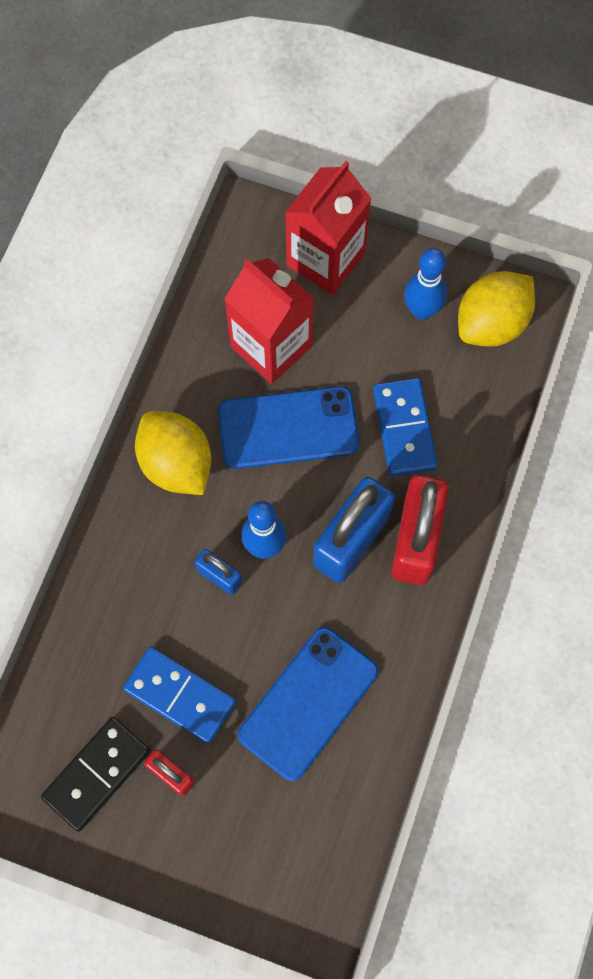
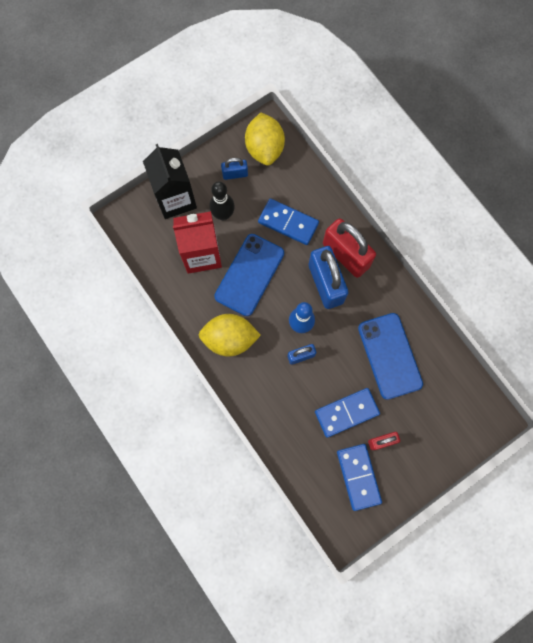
camera: 55 degrees left, 5 degrees up
(97, 774) = (358, 476): black domino -> blue domino
(325, 259) = (175, 199): red carton -> black carton
(350, 335) = (223, 214): none -> black bowling pin
(422, 310) = (235, 174): blue bowling pin -> blue padlock

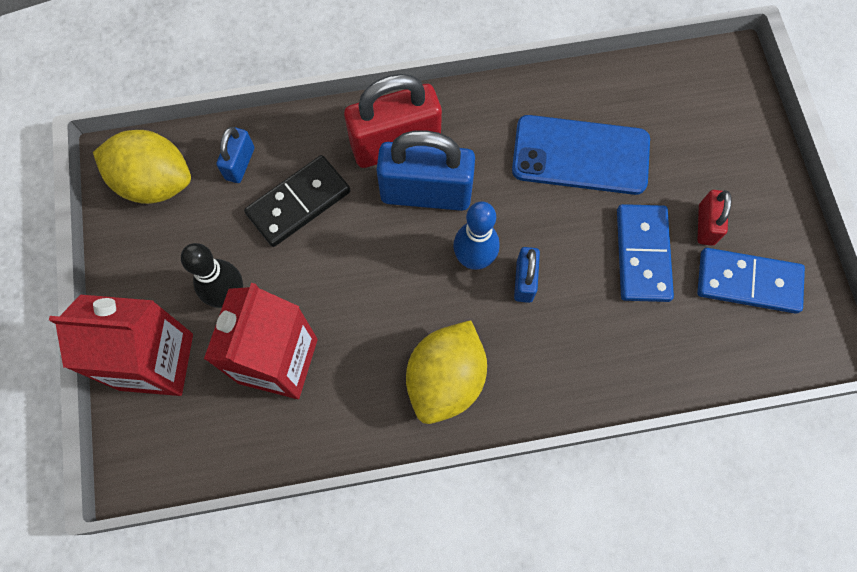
camera: 65 degrees left, 5 degrees down
(175, 199) = (156, 361): black carton -> red carton
(235, 174) = (170, 246): blue padlock -> blue padlock (240, 163)
(249, 275) = (353, 299): blue phone -> none
(288, 223) = (298, 202): blue domino -> black domino

